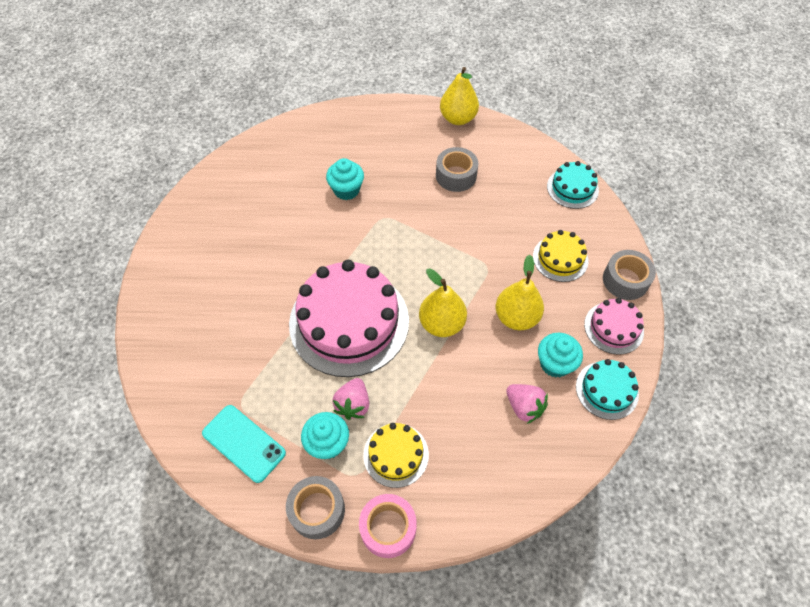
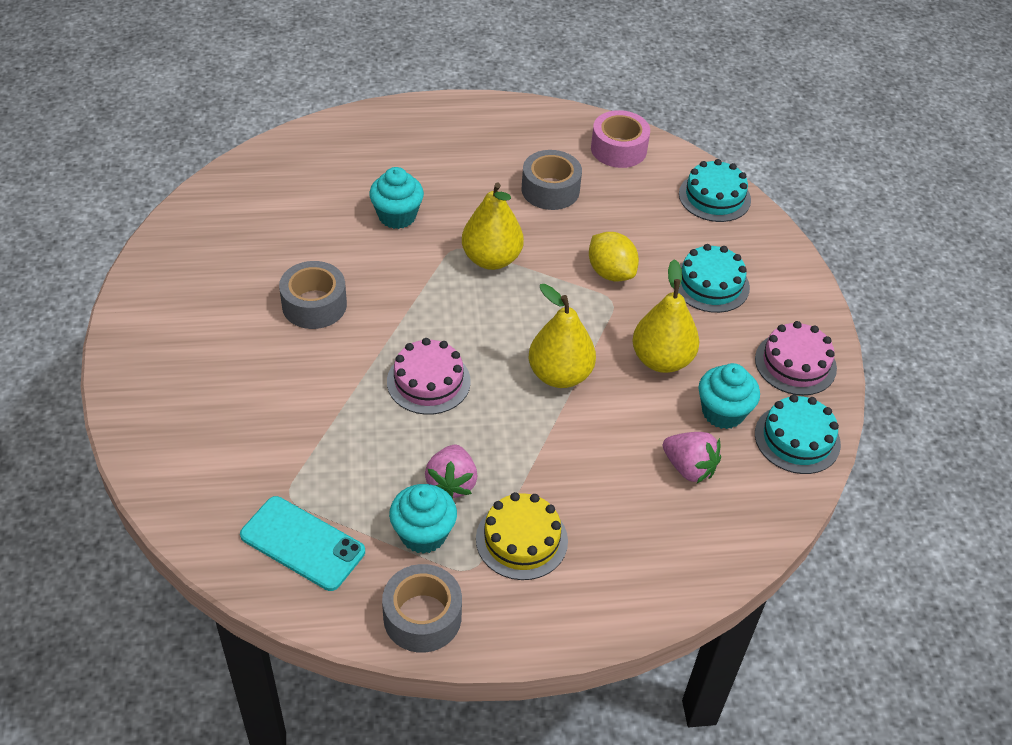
camera: 10 degrees left, 10 degrees down
(349, 322) = (428, 381): pink cake -> pink cake, size x0.49
(388, 528) = (525, 629): pink tape -> pink tape (618, 149)
(458, 118) = (541, 117): yellow pear -> yellow pear (491, 259)
(489, 244) = (610, 272): none -> yellow lemon
(560, 258) = (711, 284): yellow cake -> turquoise cake
(625, 280) = (802, 305): grey tape -> grey tape (314, 305)

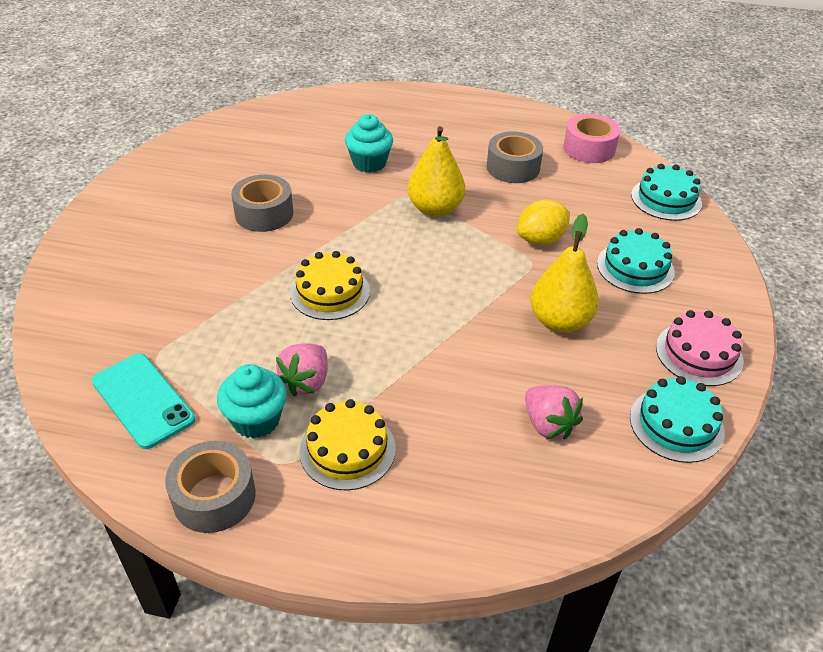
camera: 20 degrees right, 5 degrees down
(428, 381) = (330, 292): pink cake -> yellow cake
(560, 375) = (454, 312): yellow pear -> none
(610, 272) = (540, 240): yellow lemon -> yellow lemon turned 75 degrees clockwise
(723, 412) = (604, 381): turquoise cupcake -> none

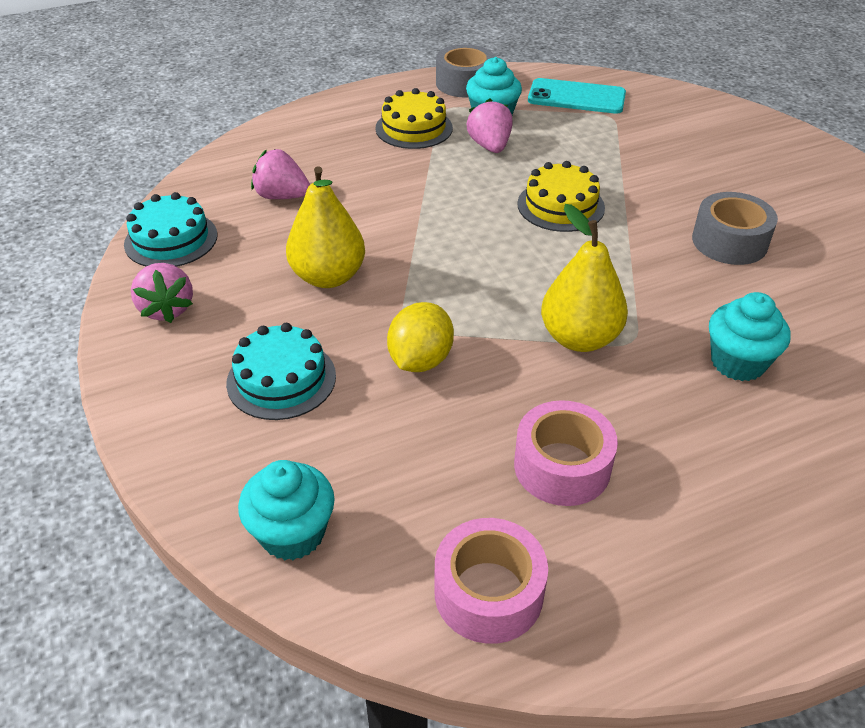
camera: 145 degrees right, 0 degrees up
(513, 167) = (562, 466): grey tape -> pink tape
(666, 199) = (292, 533): turquoise cake -> turquoise cupcake
(699, 354) = (167, 309): pink cake -> pink strawberry

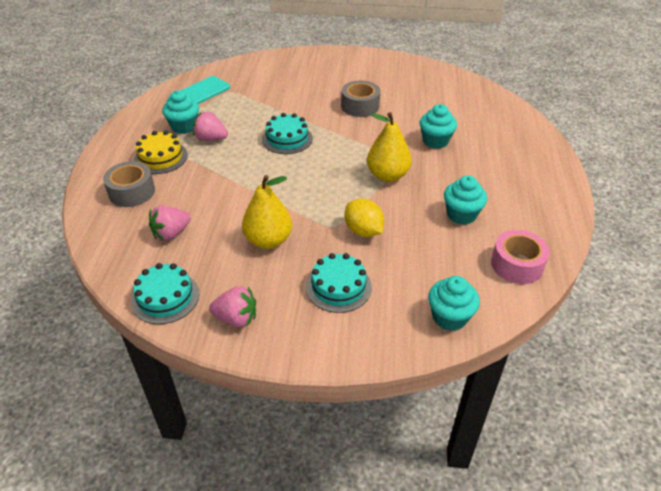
camera: 60 degrees left, 0 degrees up
(464, 83) = (137, 122): grey tape -> grey tape (132, 192)
(560, 206) = (287, 139): yellow cake -> turquoise cake
(562, 466) = (461, 215): pink tape -> turquoise cupcake

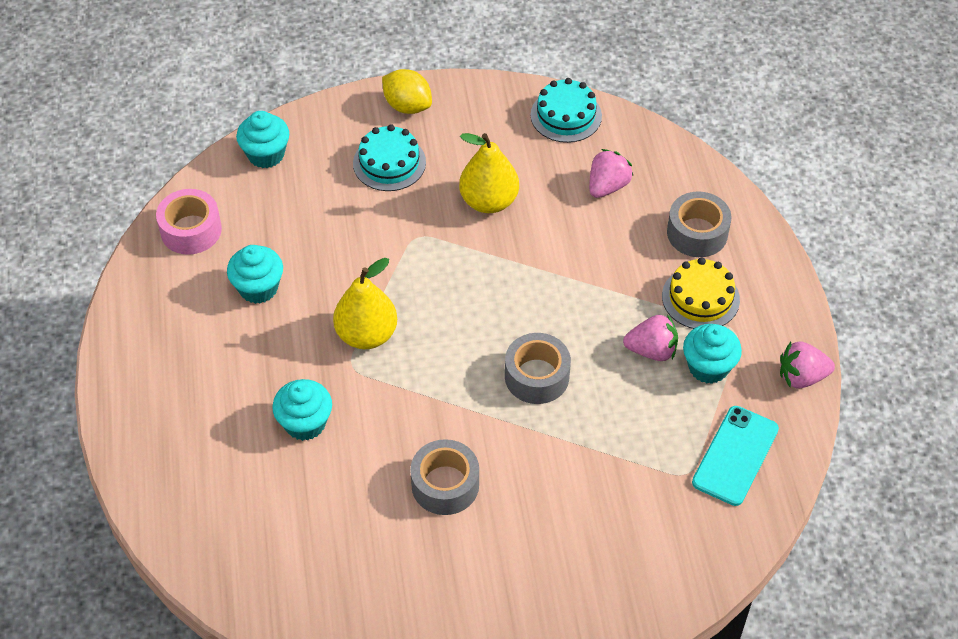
camera: 165 degrees right, 10 degrees up
(236, 318) = (482, 110): pink strawberry -> pink strawberry (801, 377)
(287, 139) = (537, 376): turquoise cake -> grey tape
(363, 231) = (379, 237): yellow lemon -> yellow lemon (407, 106)

